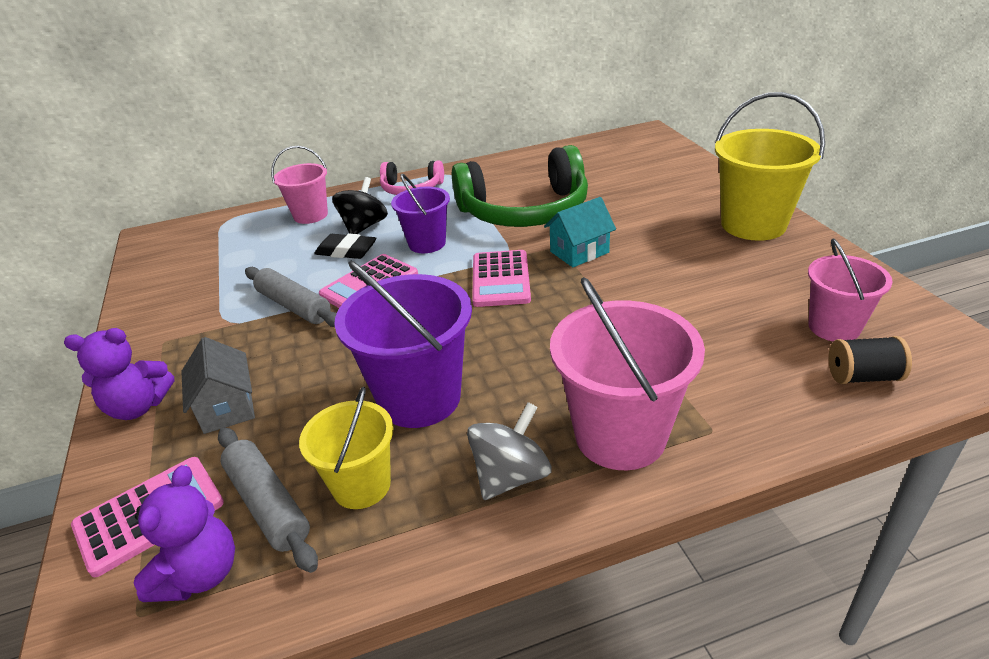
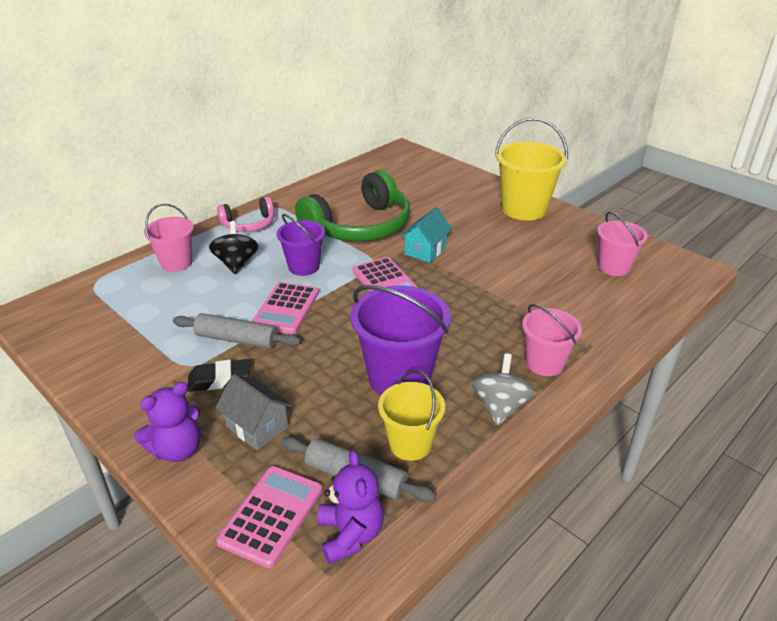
camera: 30 degrees left, 0 degrees up
(346, 251) = (240, 286): black eraser -> black eraser (219, 379)
(620, 435) = (544, 363): pink bucket -> pink bucket, size x0.62
(862, 376) = (646, 293): black spool -> none

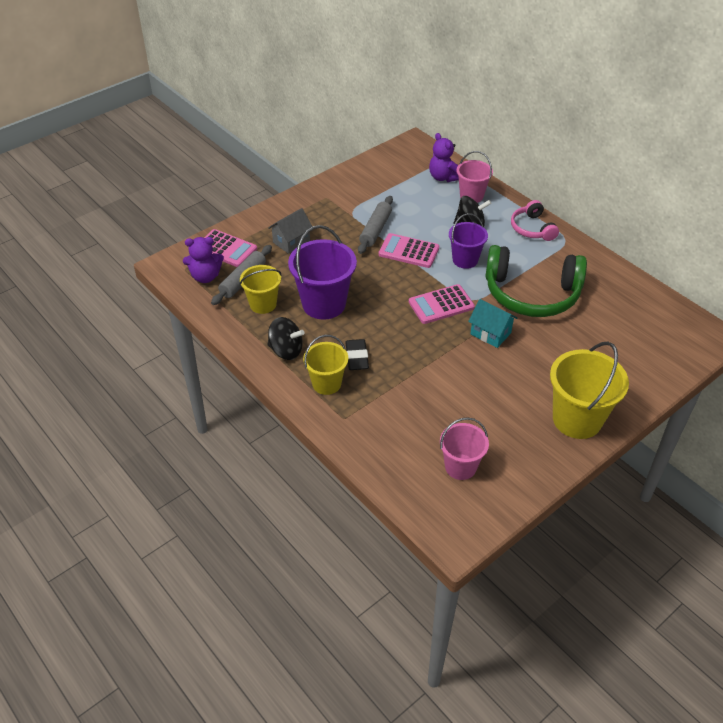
camera: 95 degrees right, 10 degrees up
(177, 450) = (280, 213): purple teddy bear -> purple teddy bear (443, 177)
(219, 379) = (336, 225): black eraser -> black eraser (357, 357)
(360, 227) = (531, 294): green headphones -> green headphones turned 45 degrees counterclockwise
(500, 407) = (286, 350): grey spinning top -> black spinning top
(544, 363) = (326, 383): pink bucket -> yellow bucket

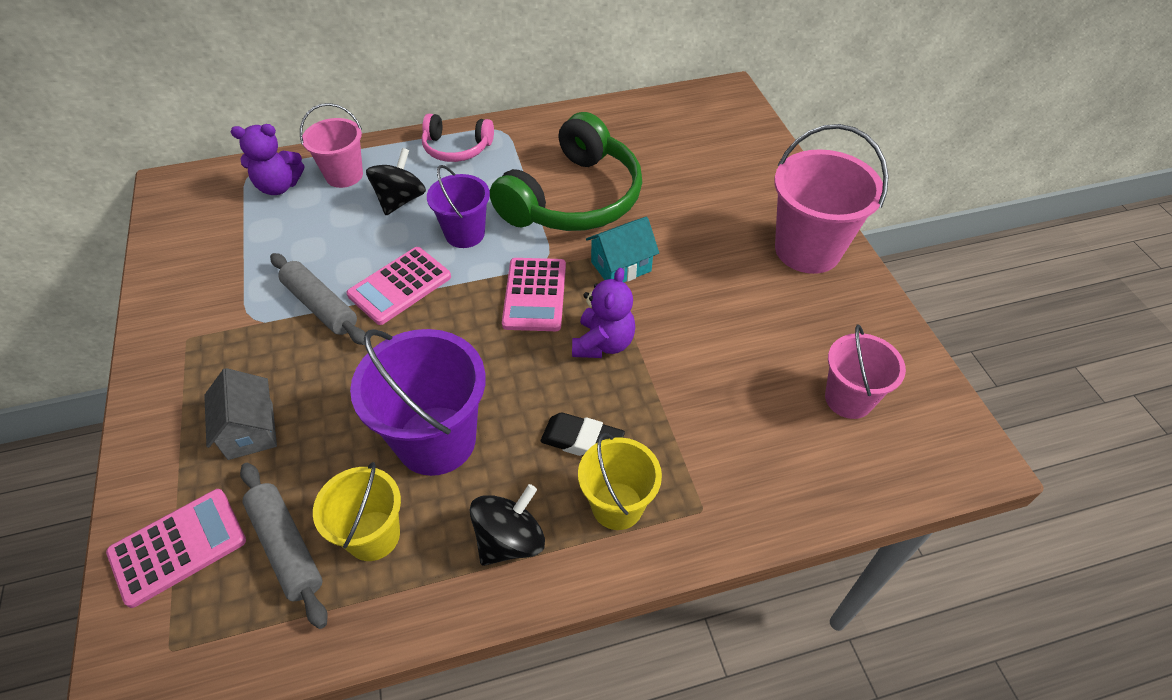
camera: 65 degrees left, 5 degrees up
(205, 276) = (225, 614): purple teddy bear -> purple teddy bear (603, 343)
(577, 419) = (807, 250): yellow bucket -> pink bucket

